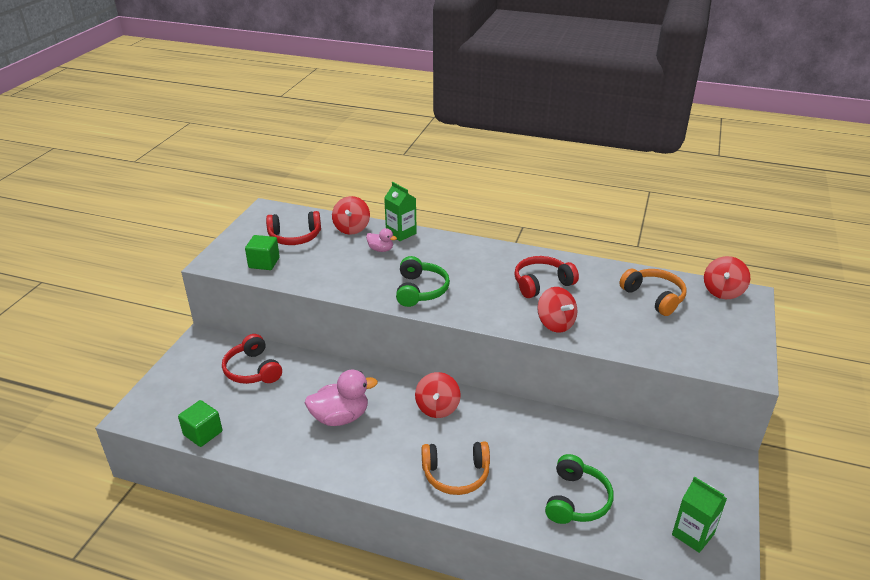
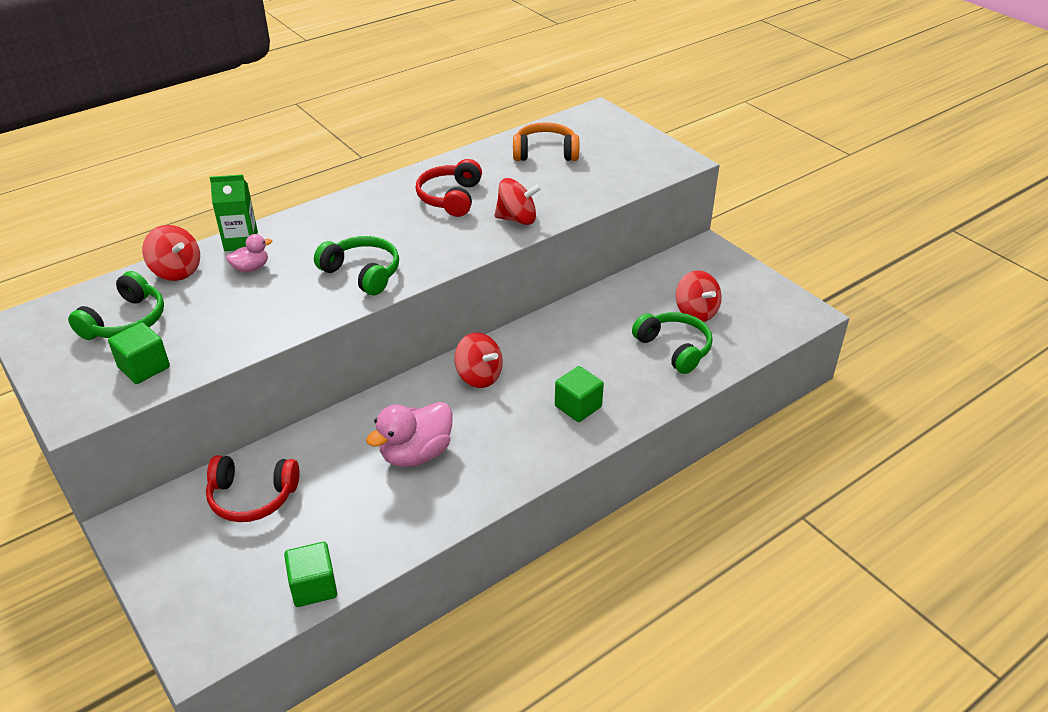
camera: 55 degrees left, 5 degrees up
(295, 237) = (126, 321): red headphones -> green headphones
(340, 417) = (416, 454): pink duck -> pink duck turned 150 degrees counterclockwise
(456, 474) = (578, 406): orange headphones -> green cube
(693, 534) = (760, 307): green carton -> none
(722, 291) = (578, 119): red spinning top -> red spinning top (696, 312)

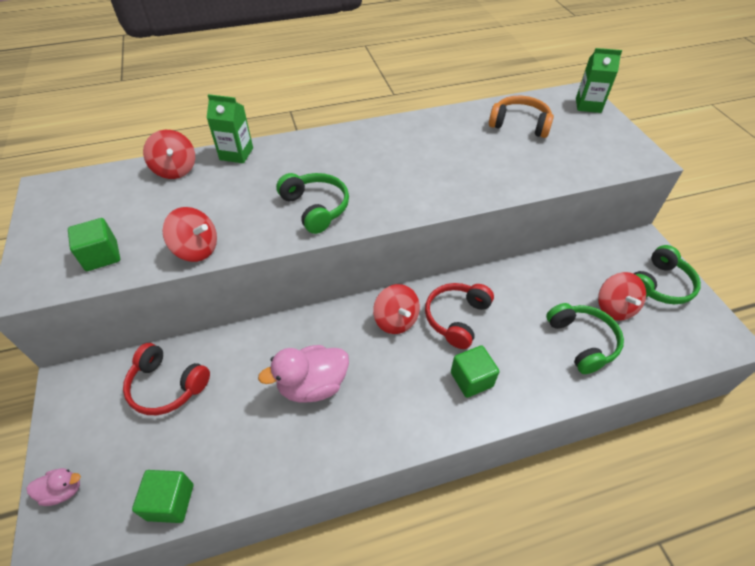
camera: 20 degrees right, 10 degrees up
(126, 321) = (114, 207): green headphones -> green headphones (659, 285)
(251, 268) = (231, 181): pink duck -> pink duck (63, 490)
(450, 198) = (420, 151): red headphones -> red headphones (456, 318)
(517, 219) = (470, 185): red spinning top -> red spinning top (196, 249)
(609, 121) = (588, 105): none -> green carton

